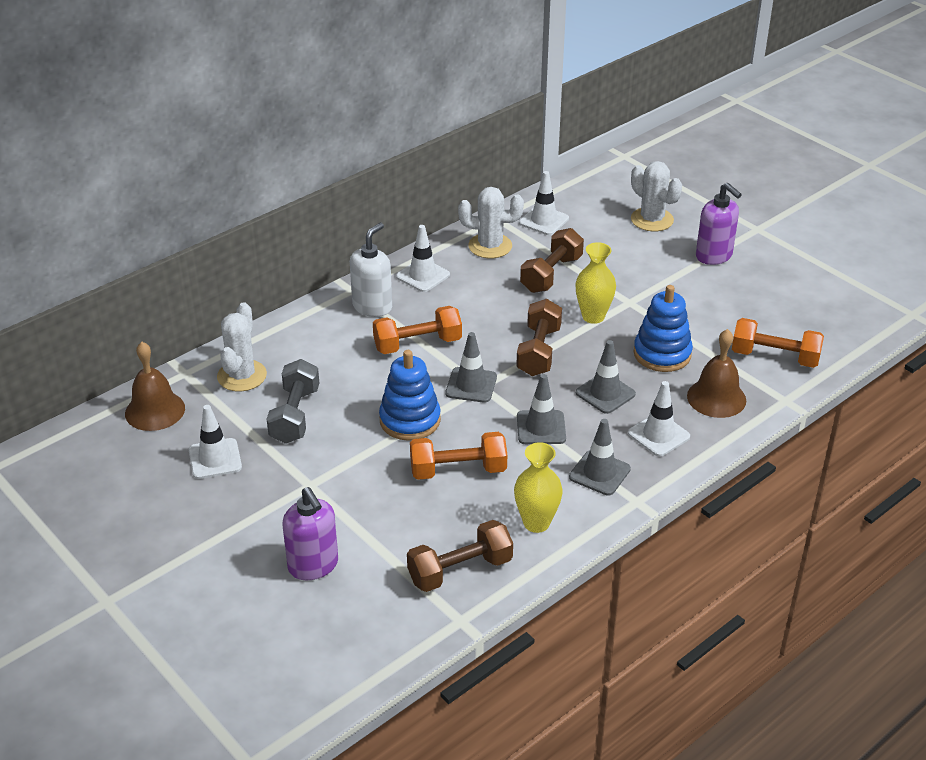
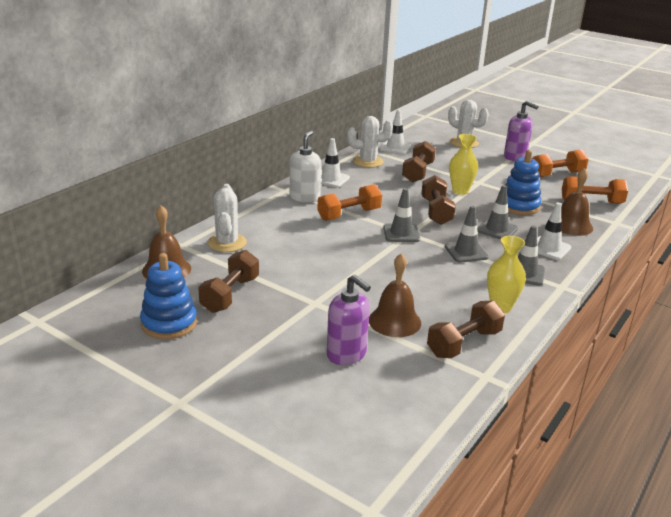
camera: 15 degrees left, 10 degrees down
(215, 459) = (230, 294): white traffic cone -> brown dumbbell
(295, 415) = (280, 262): grey dumbbell -> none
(392, 526) = (394, 321): none -> brown bell
(410, 420) = (369, 257): blue stacking toy -> blue stacking toy (169, 323)
(458, 470) = (423, 282): orange dumbbell -> orange dumbbell (557, 174)

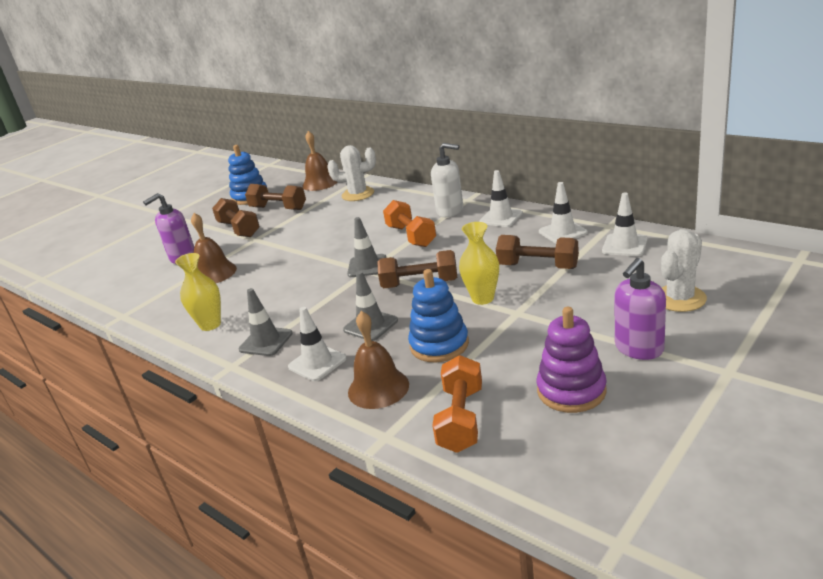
camera: 100 degrees right, 0 degrees up
(368, 162) = (562, 232): white cactus -> white traffic cone
(464, 343) = (168, 305): brown dumbbell -> brown dumbbell (239, 229)
(466, 252) = (320, 305): grey traffic cone -> none
(557, 174) = (571, 391): orange dumbbell -> purple stacking toy

